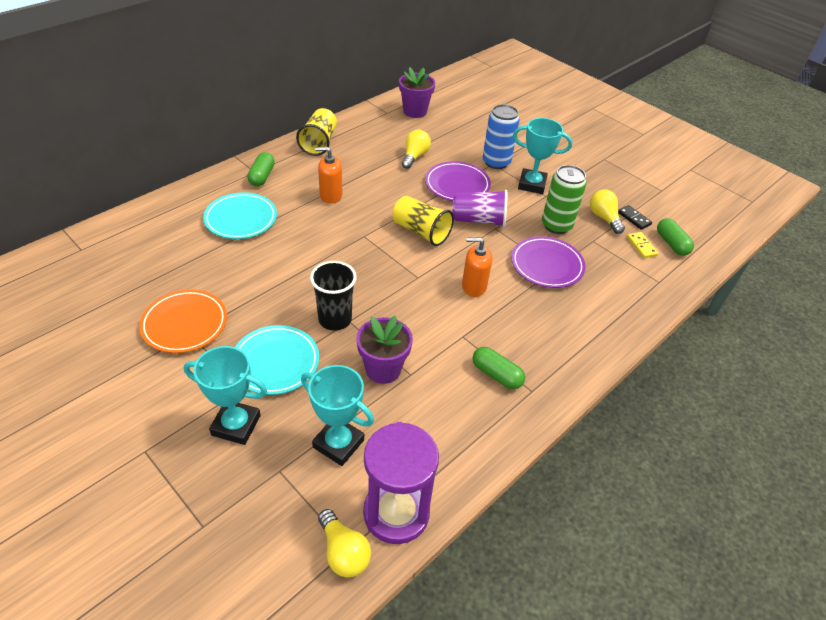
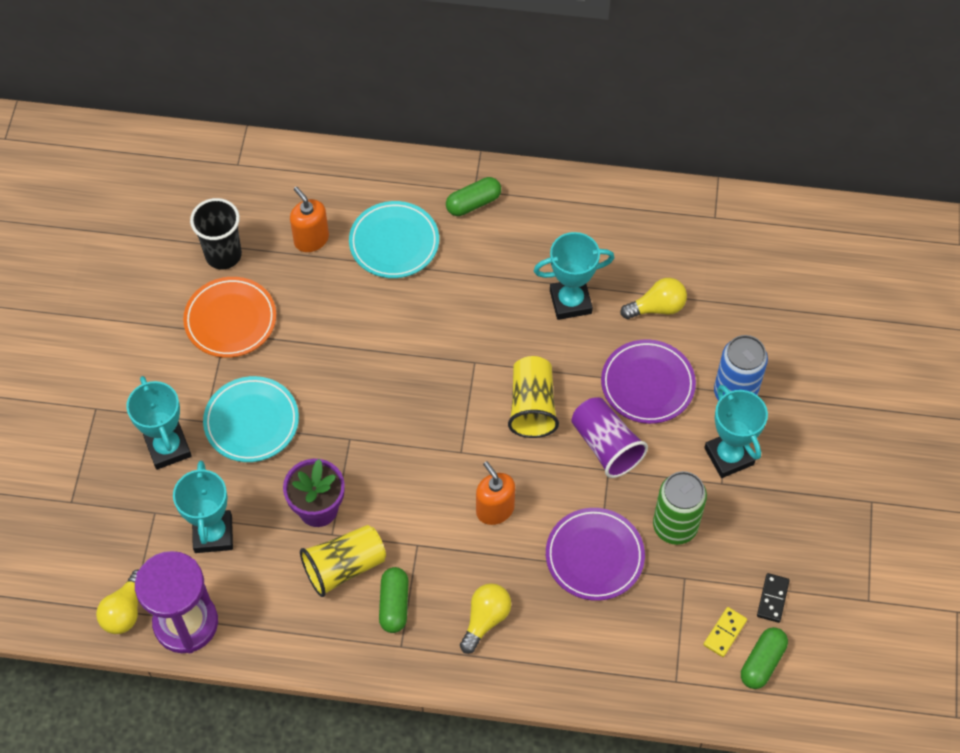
camera: 55 degrees right, 15 degrees up
(319, 143) = (583, 202): yellow cup -> yellow cup (344, 567)
(331, 195) = (506, 285): orange soap dispenser -> orange soap dispenser (311, 239)
(335, 319) = (340, 426): black cup -> black cup (223, 255)
(372, 180) = (570, 302): none -> turquoise trophy
(415, 111) = (749, 242): purple flower pot -> none
(604, 218) = (740, 567): yellow light bulb -> yellow light bulb (485, 619)

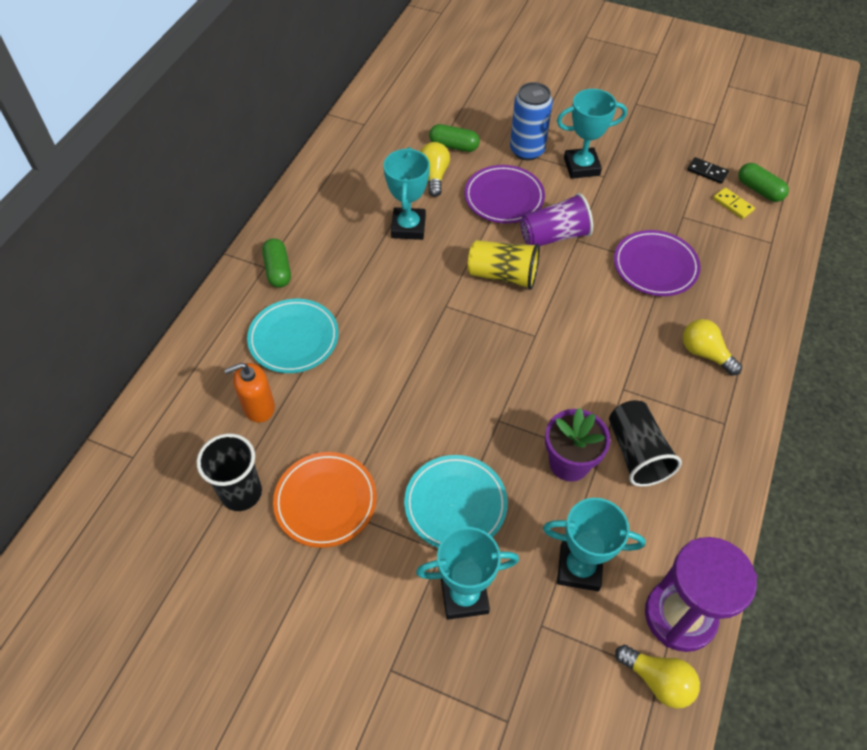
camera: 75 degrees left, 5 degrees down
(344, 567) = (637, 453): yellow cup -> black cup
(394, 604) = (682, 420): green capsule -> green capsule (454, 146)
(495, 509) = (598, 323): orange soap dispenser -> none
(675, 526) = (636, 211): green can -> none

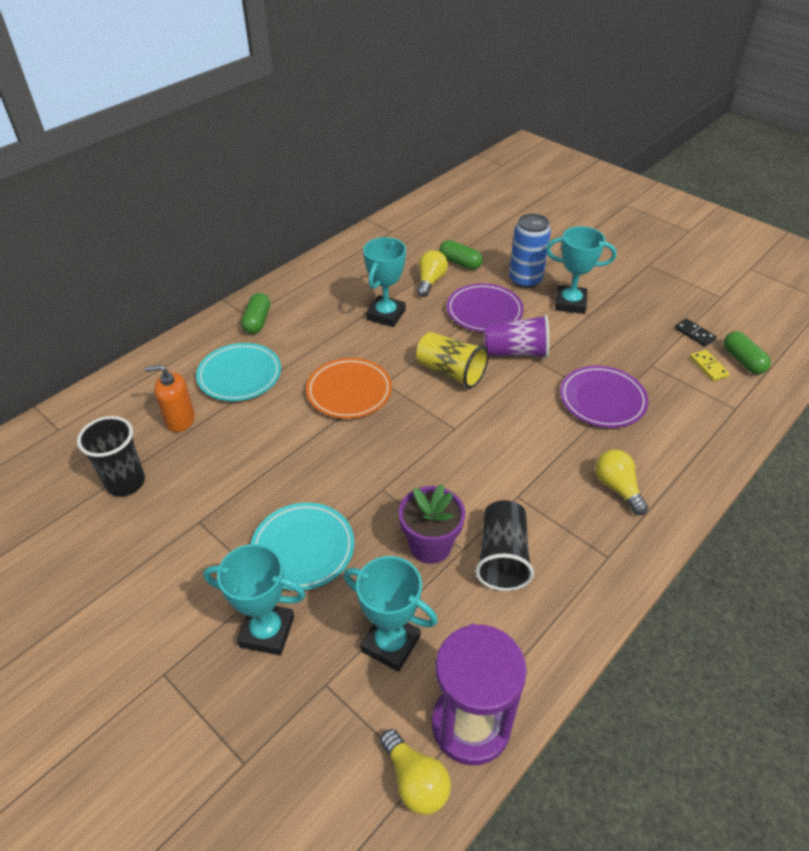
camera: 20 degrees right, 10 degrees down
(325, 501) = (191, 511): orange plate -> orange plate (349, 392)

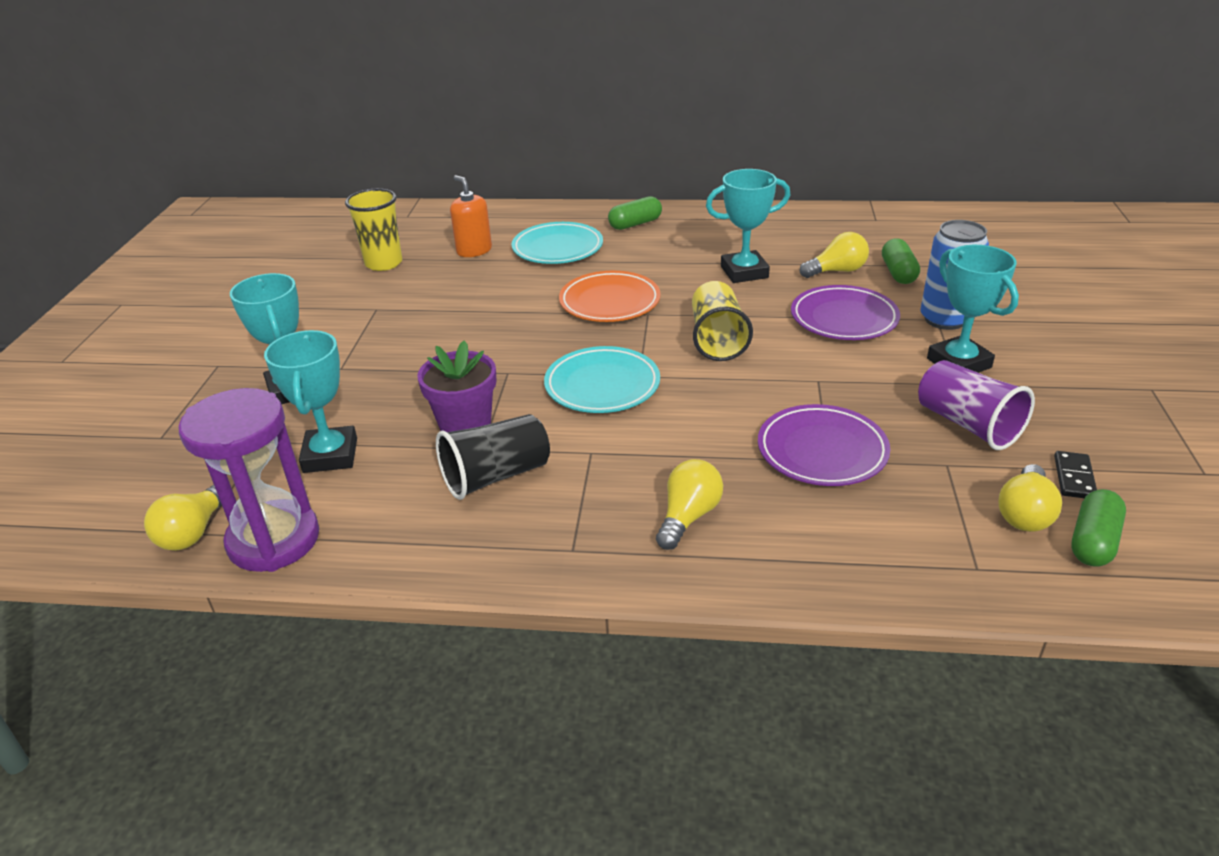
camera: 55 degrees right, 10 degrees down
(125, 482) = (383, 263): black cup -> yellow cup
(303, 549) = (394, 366): turquoise plate -> turquoise plate (602, 385)
(515, 352) = (810, 362): purple cup -> purple cup (967, 425)
(708, 367) = (1024, 513): yellow domino -> yellow light bulb

